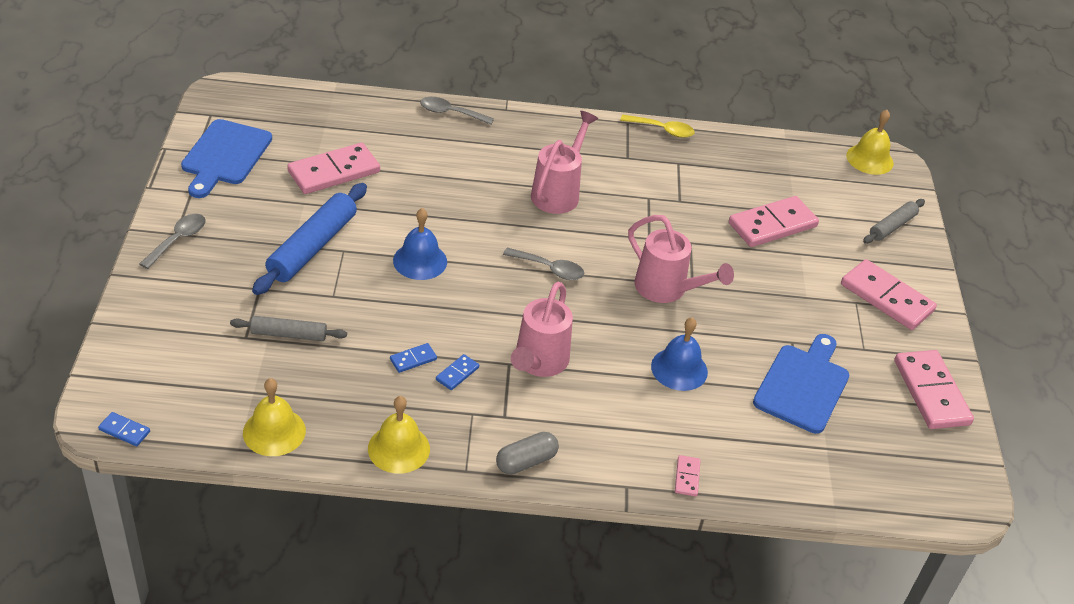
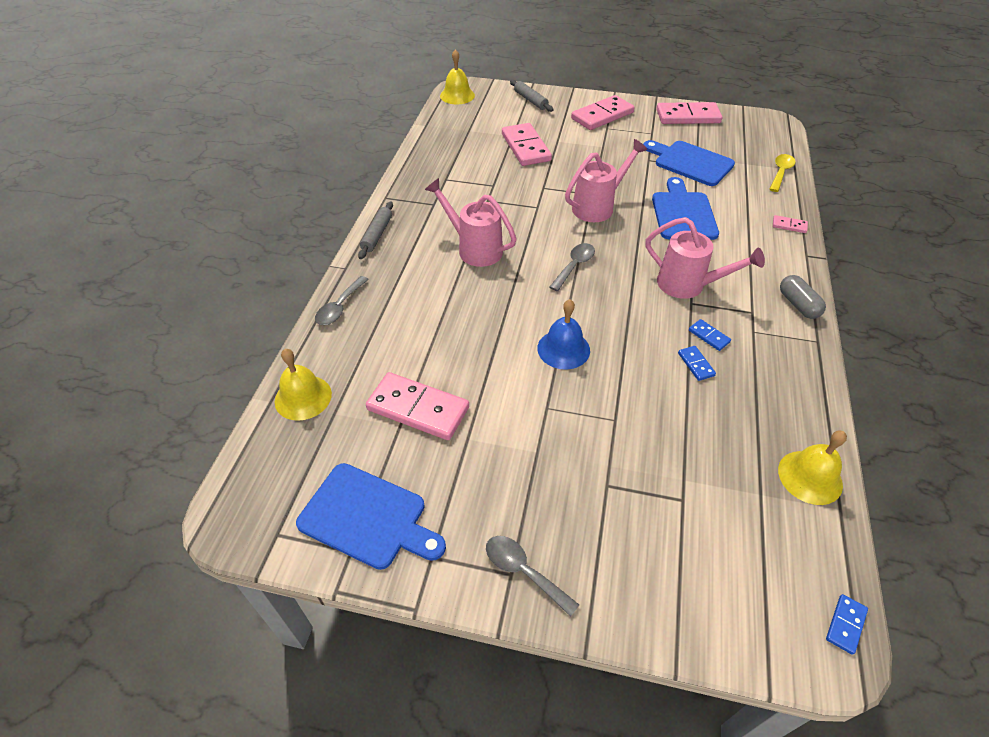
camera: 75 degrees left, 5 degrees up
(289, 334) = (674, 460): grey rolling pin -> grey rolling pin (377, 234)
(312, 247) = (541, 434): blue rolling pin -> none
(334, 172) = (418, 409): pink domino -> pink domino turned 45 degrees counterclockwise
(399, 448) = (806, 382): yellow bell -> yellow bell (303, 397)
(662, 130) = (401, 180): yellow spoon -> yellow spoon (780, 172)
(679, 369) = (683, 213): blue bell -> blue cutting board

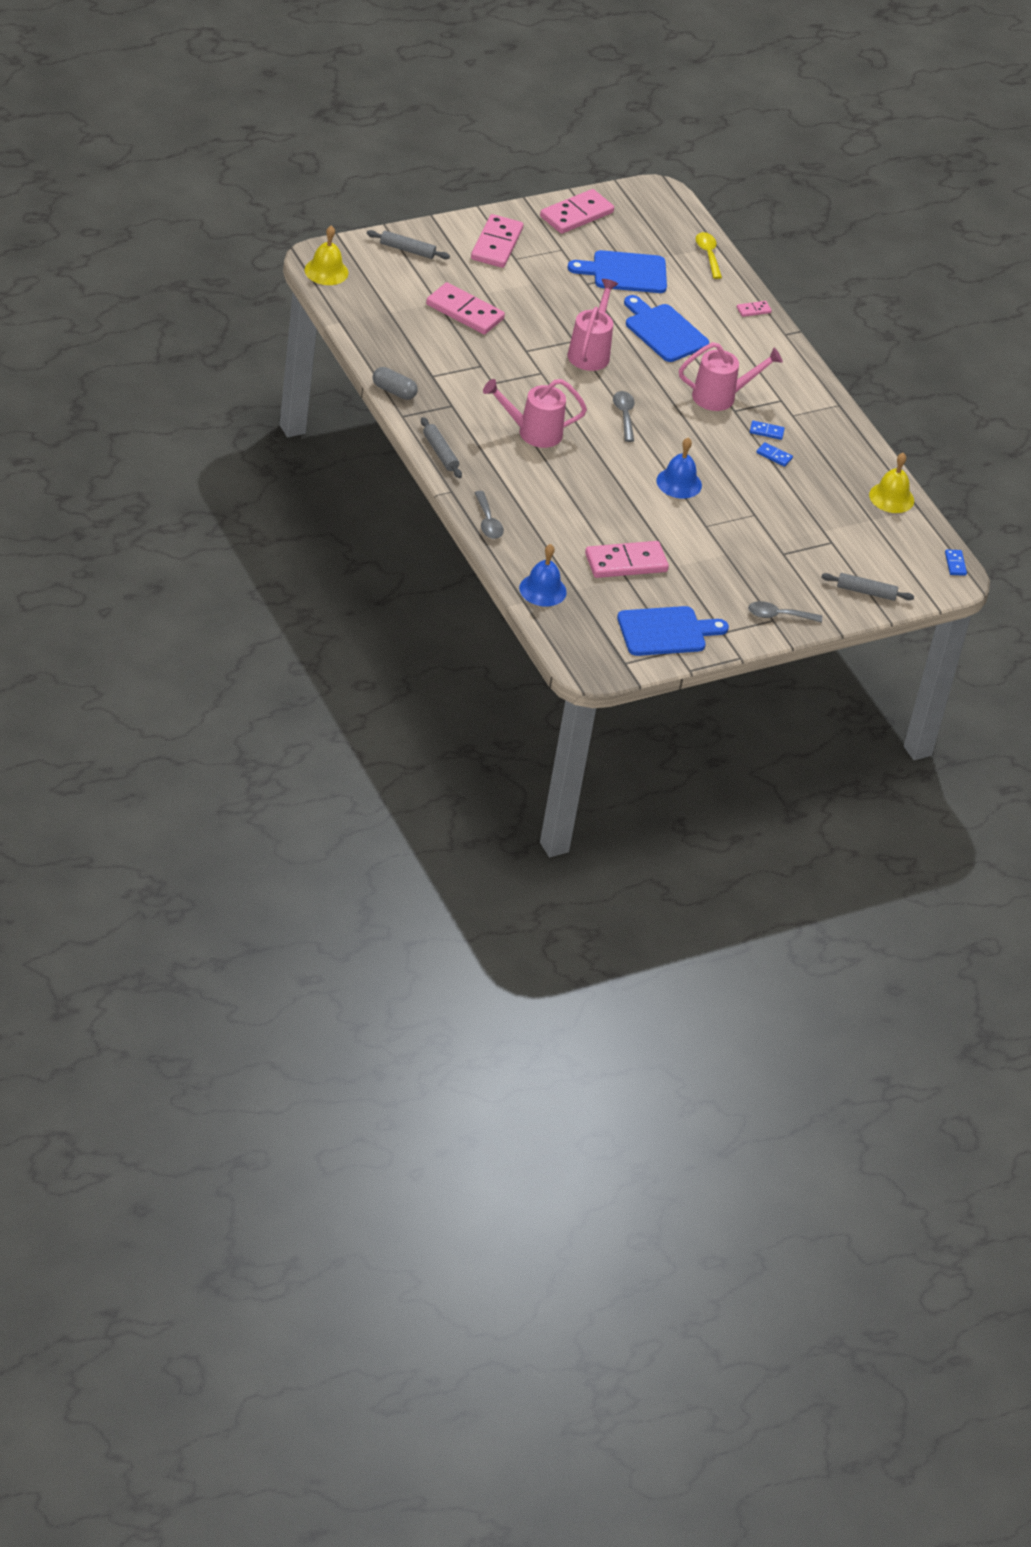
camera: 45 degrees left, 5 degrees down
(303, 397) = (542, 590): yellow bell -> blue bell
(675, 600) = (866, 592): none -> grey rolling pin
(798, 305) = (807, 381): grey capsule -> grey capsule (394, 391)

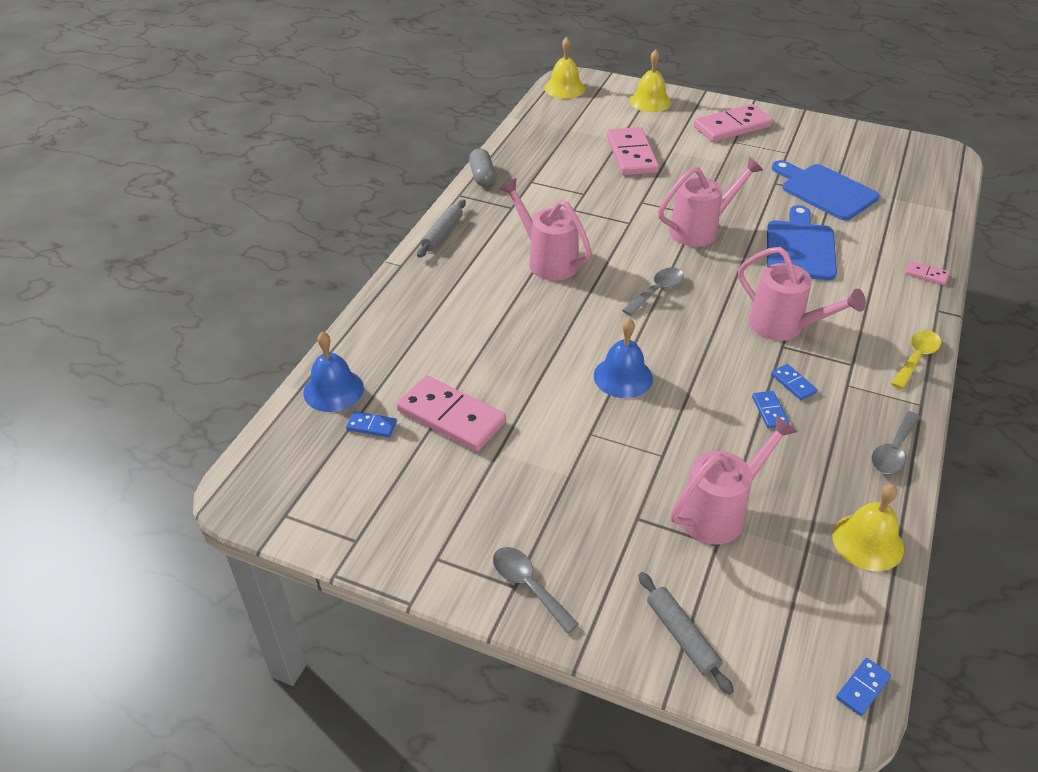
camera: 55 degrees right, 0 degrees up
(407, 250) = (650, 101): grey rolling pin -> yellow bell
(488, 522) = (388, 305): grey spoon -> grey spoon (893, 451)
(576, 215) = (837, 137): pink domino -> none
(594, 594) = (371, 426): none -> blue domino
(666, 632) = (378, 513): blue cutting board -> none
(708, 254) = (934, 213): yellow spoon -> yellow spoon (916, 358)
(815, 526) = (719, 512): none -> pink watering can

